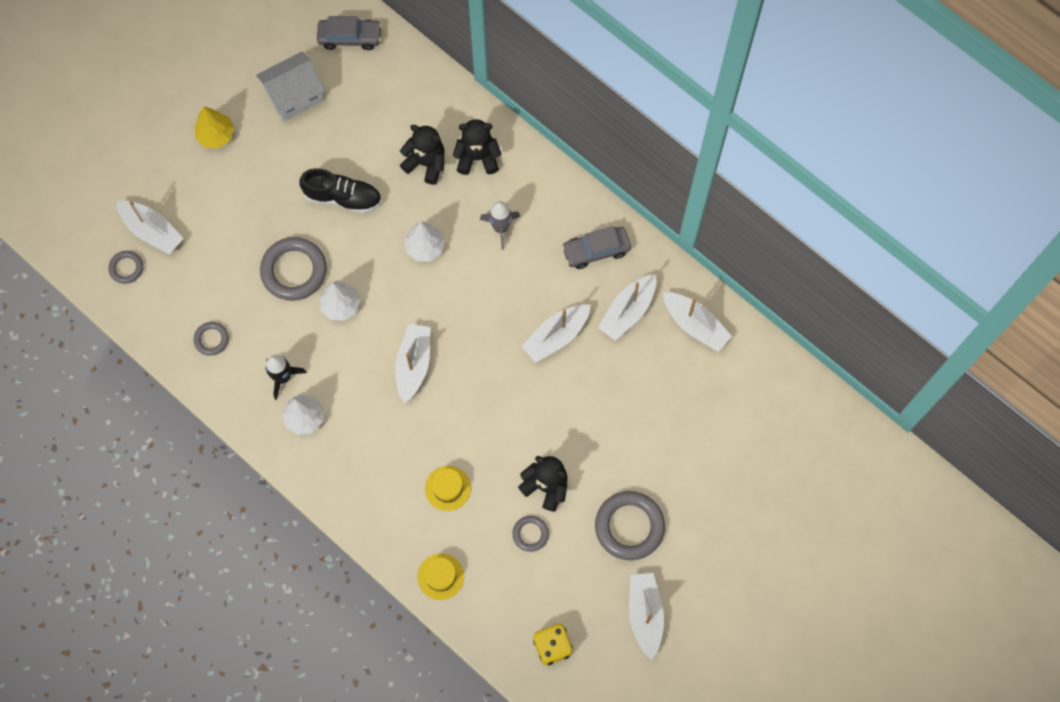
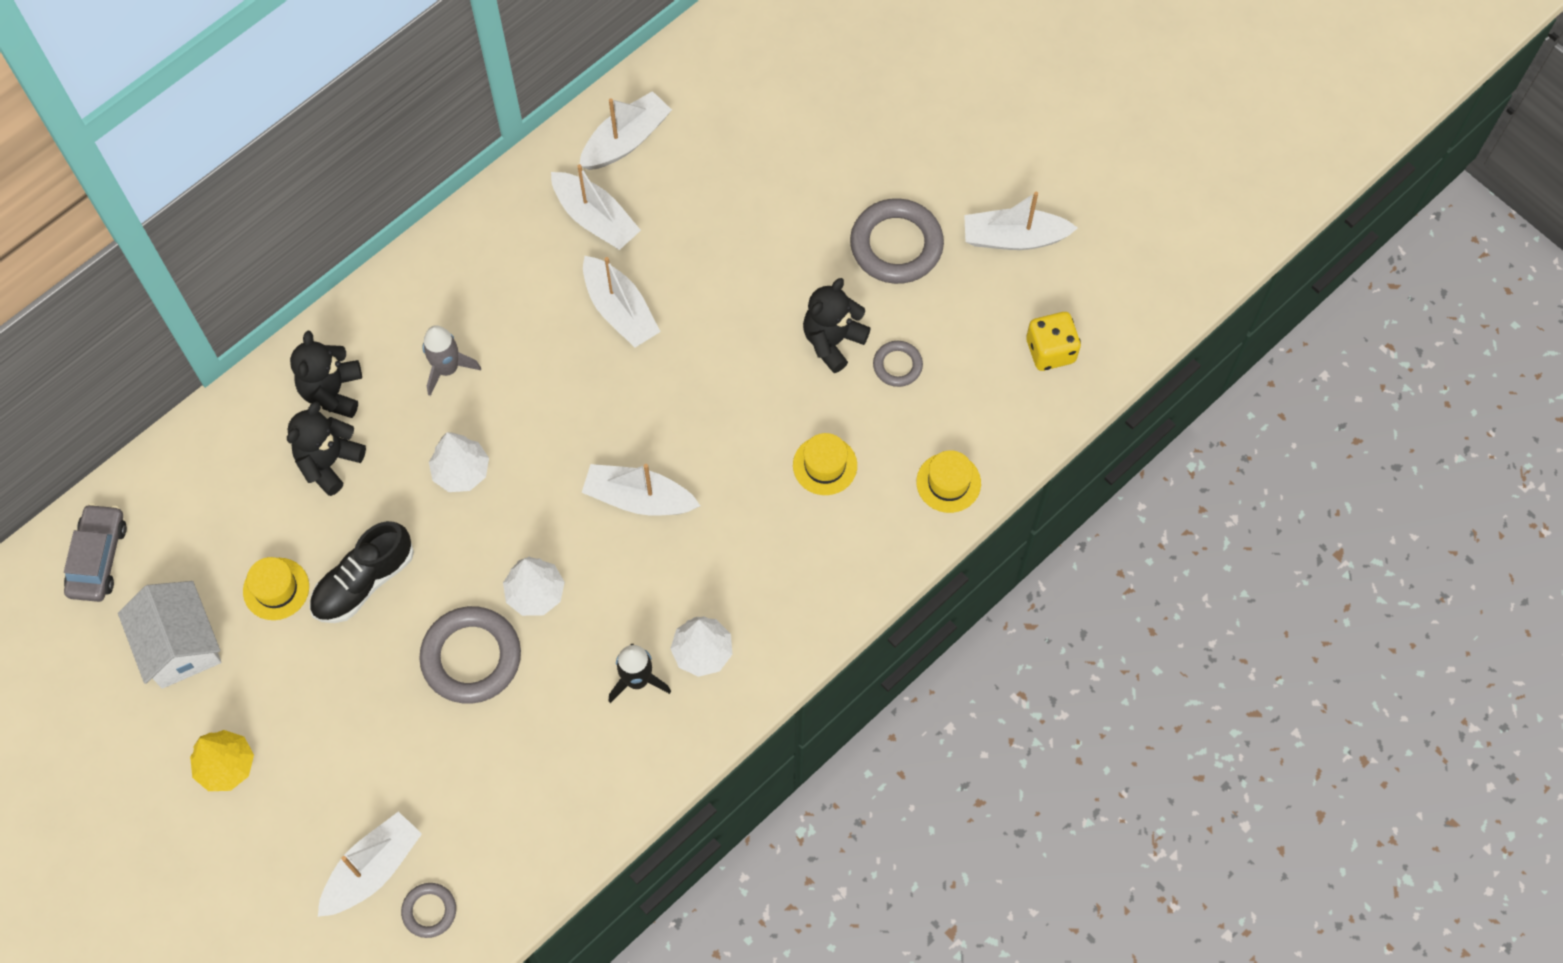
camera: 85 degrees left, 5 degrees down
(211, 339) = (565, 782): grey ring -> none
(335, 145) = (276, 589): none -> yellow hat
(343, 197) = (364, 582): black shoe -> black shoe turned 150 degrees counterclockwise
(596, 250) = (500, 250): grey car -> none

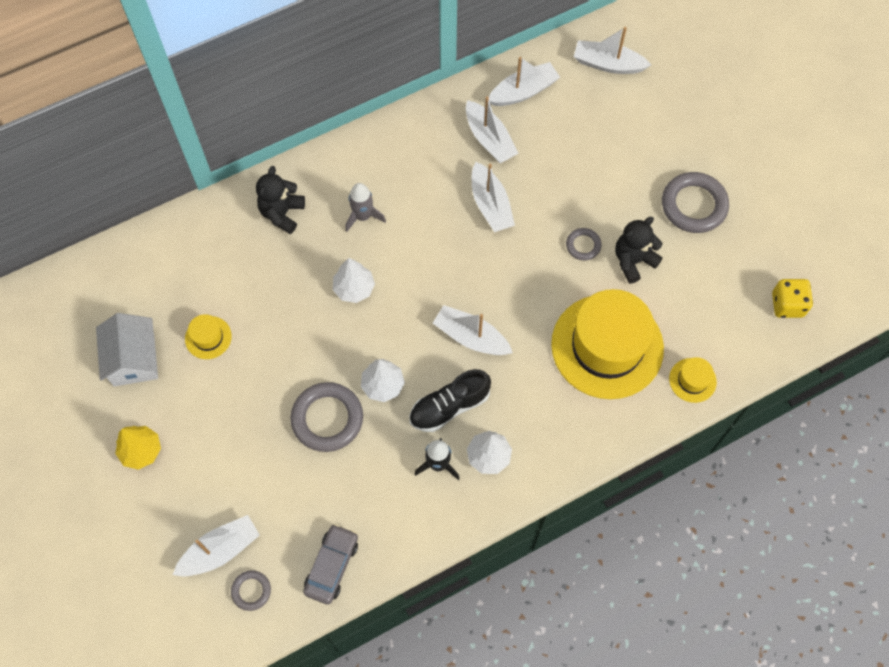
camera: 15 degrees right, 0 degrees up
(98, 558) = (97, 287): grey car -> grey car (332, 566)
(329, 462) = (267, 260): black teddy bear -> none
(364, 582) = (268, 347): black shoe -> black shoe (449, 406)
(825, 465) = (607, 346): yellow hat -> yellow hat, size x2.40
(897, 365) = (675, 289): grey ring -> grey ring (583, 245)
(1014, 238) = (778, 220): white boat -> white boat (608, 64)

